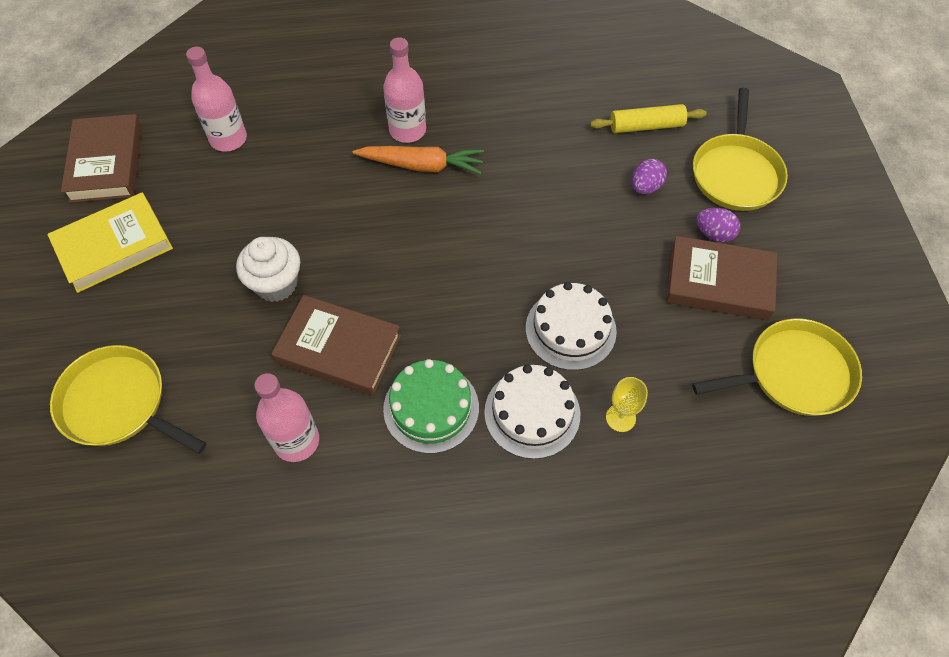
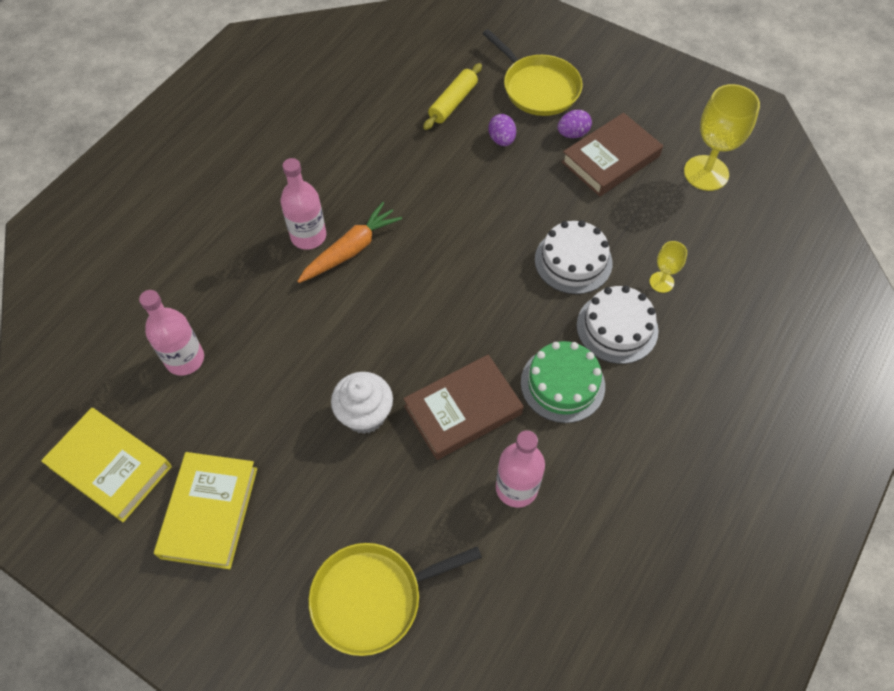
camera: 50 degrees left, 0 degrees up
(106, 163) = (110, 467): brown book -> yellow book
(794, 373) = (706, 173): yellow pan -> yellow goblet

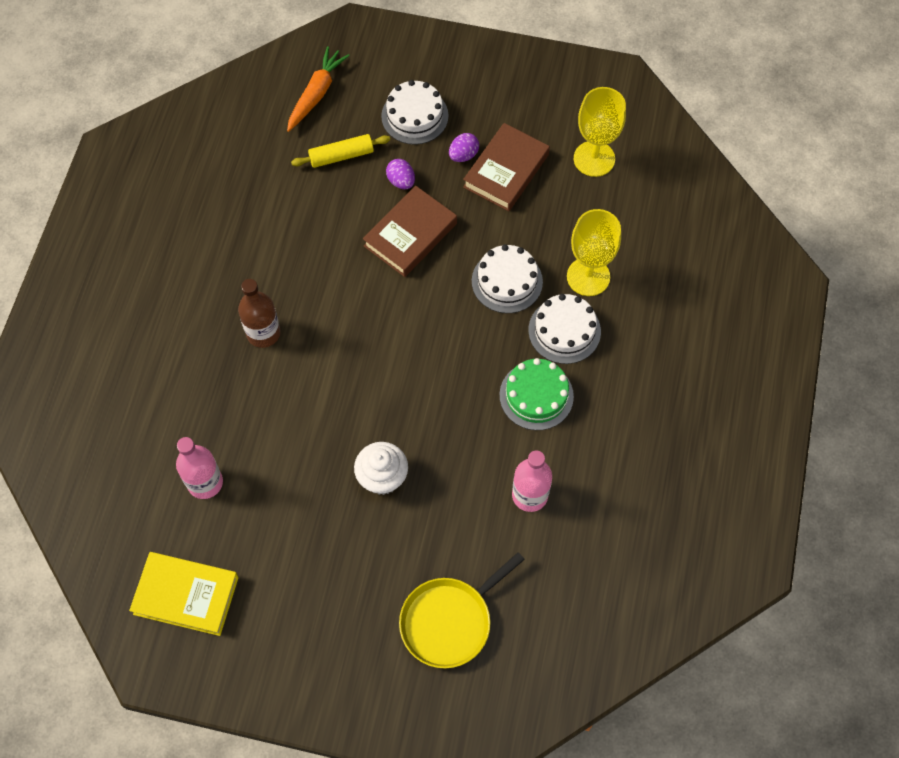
camera: 20 degrees left, 5 degrees up
(209, 512) = (288, 602): yellow book -> none
(308, 236) = (263, 333): pink bottle -> brown bottle
(351, 249) = (307, 333): orange carrot -> orange carrot (316, 93)
(453, 102) = (341, 156): yellow rolling pin -> yellow rolling pin turned 60 degrees clockwise
(463, 410) = (462, 446): brown book -> brown book (410, 235)
(538, 88) = (414, 116): yellow pan -> white cake
(661, 282) = (588, 276): yellow goblet -> yellow goblet, size x1.96

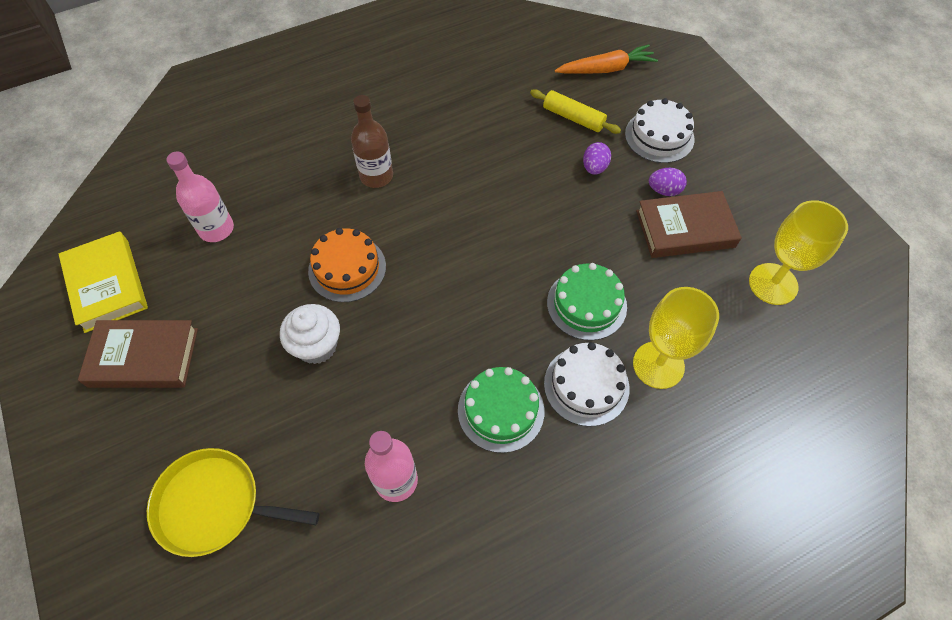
camera: 50 degrees right, 5 degrees down
(333, 413) = (347, 268): none -> orange cake
(410, 235) = (555, 207): brown book -> brown book (144, 357)
(507, 281) = (586, 304): white cake -> green cake

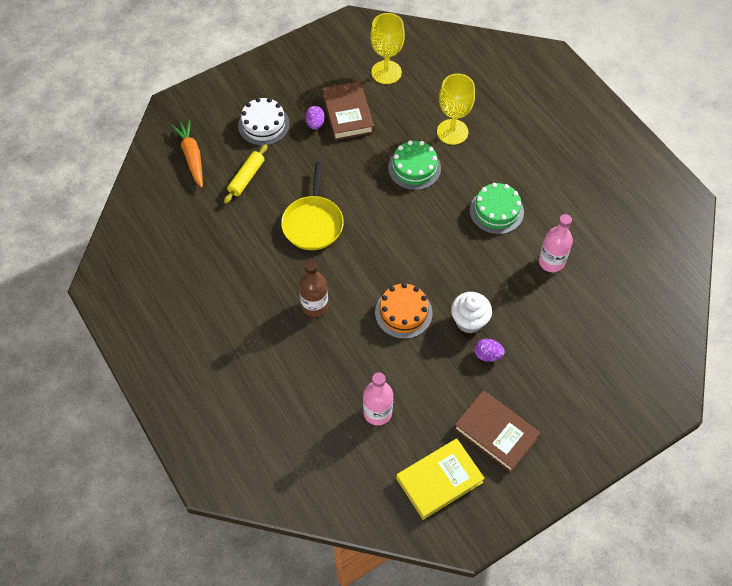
camera: 95 degrees left, 0 degrees up
(144, 357) = (496, 433): brown book -> brown book turned 45 degrees counterclockwise
(214, 505) = (587, 359): yellow pan -> yellow pan (313, 223)
(586, 385) = (472, 168): white cake -> none
(594, 168) = (297, 164): purple egg -> purple egg (487, 355)

